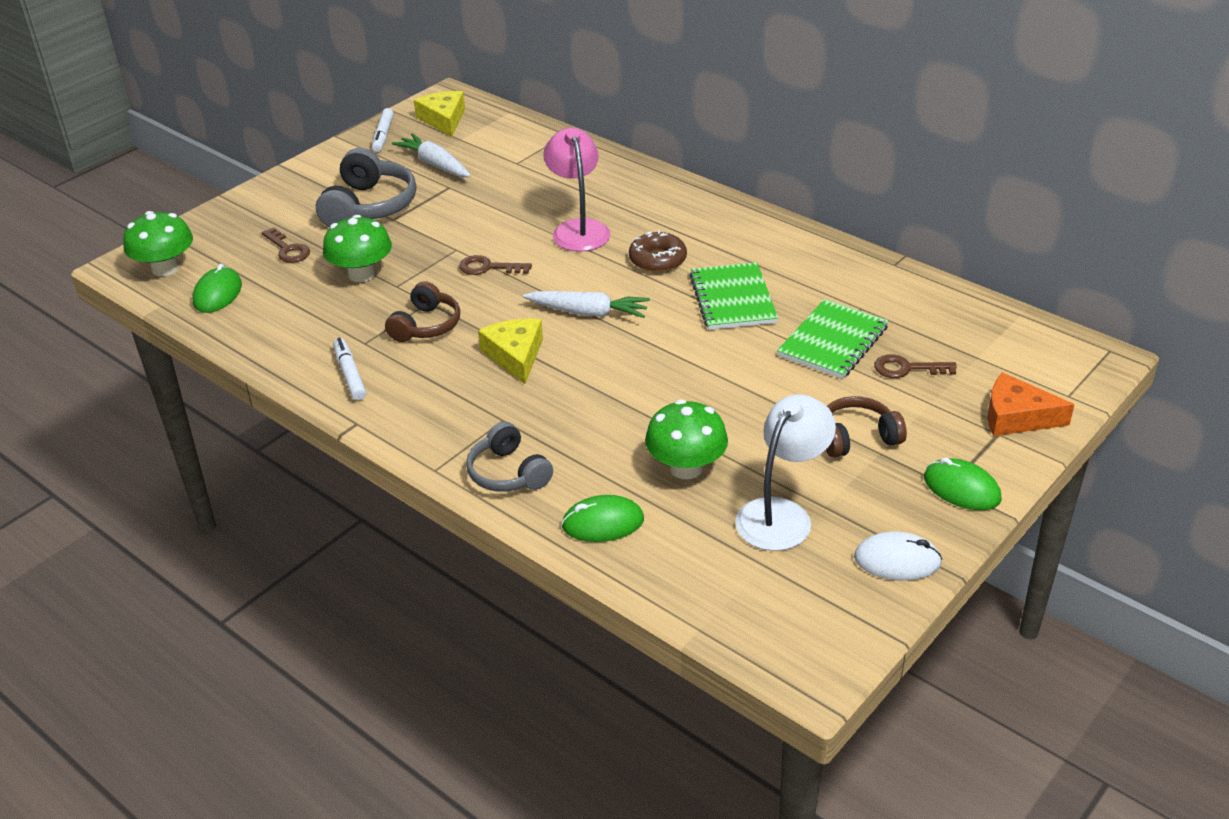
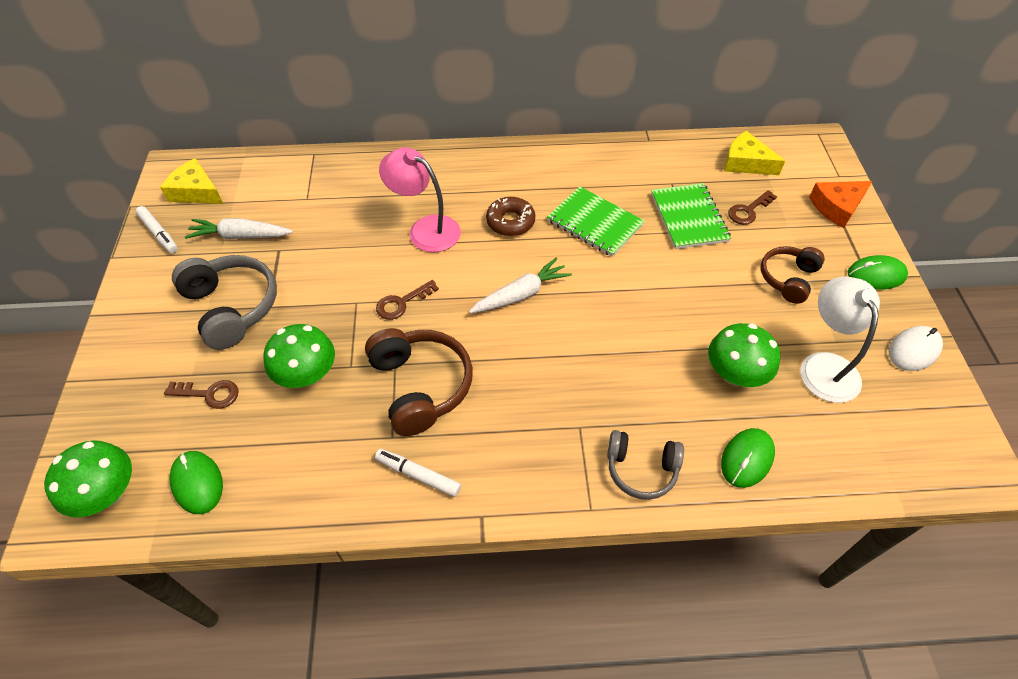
camera: 45 degrees left, 15 degrees up
(426, 325) = (420, 386): brown headphones -> brown headphones, size x1.56
(515, 355) = (518, 365): yellow cheese -> yellow cheese (745, 163)

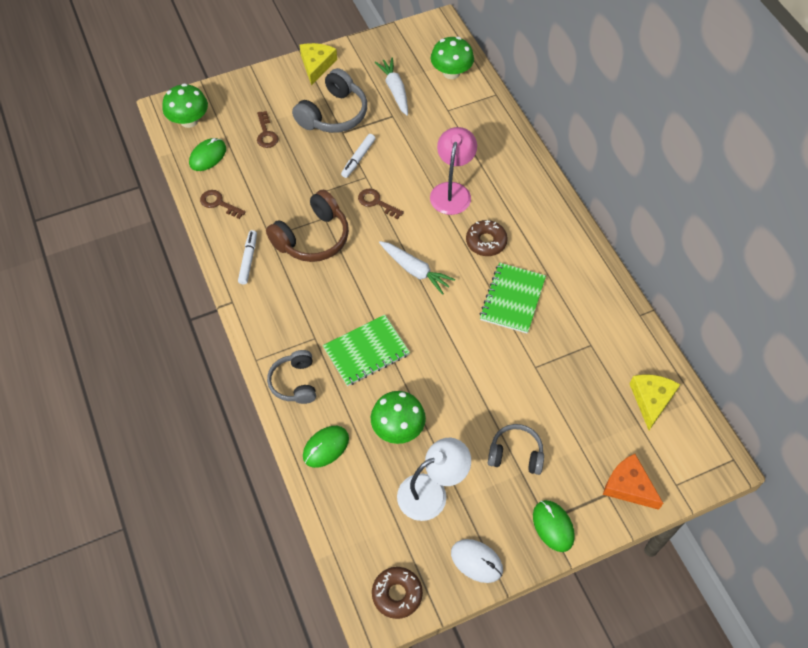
camera: 70 degrees right, 5 degrees up
(159, 233) = (377, 48): white marker -> white marker (358, 158)
(196, 191) = (423, 47): yellow cheese -> yellow cheese (316, 65)
(307, 374) = (298, 175): green mushroom -> green mushroom (451, 72)
(689, 217) = (553, 366): green notebook -> green notebook (366, 351)
(747, 459) = (326, 447): green mouse -> green mouse turned 60 degrees counterclockwise
(748, 211) = (585, 412): brown key -> brown key (219, 203)
(788, 279) = (515, 454): brown headphones -> grey headphones
(953, 437) = (397, 594): none -> brown donut

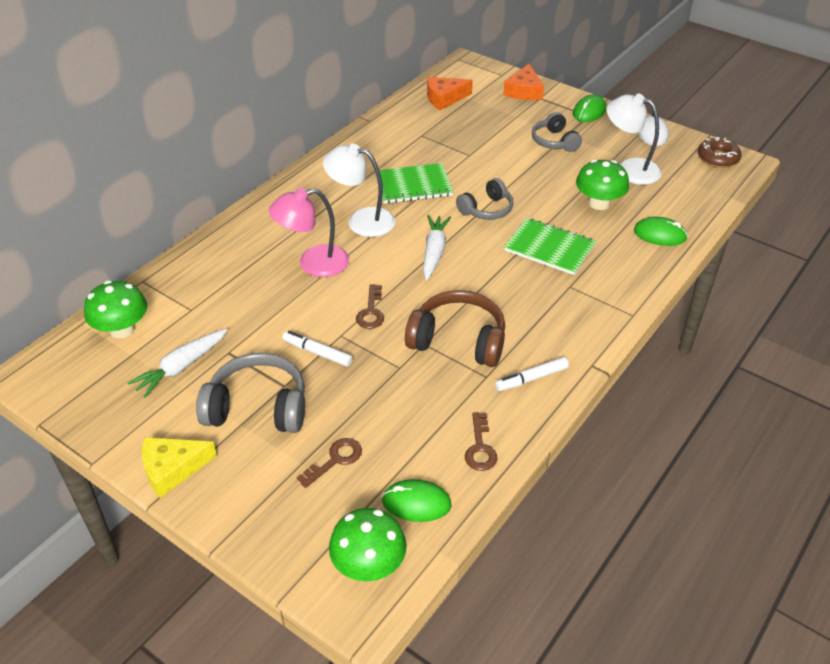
camera: 120 degrees left, 15 degrees down
(295, 382) = (626, 278): grey headphones -> grey headphones (486, 209)
(358, 158) = (317, 353): white marker -> white marker turned 150 degrees counterclockwise
(486, 242) = (361, 220): brown donut -> white lamp
(651, 400) = (444, 98): yellow cheese -> orange cheese

